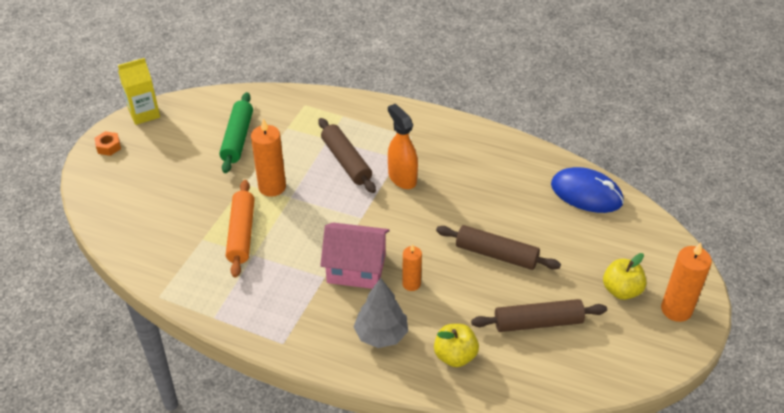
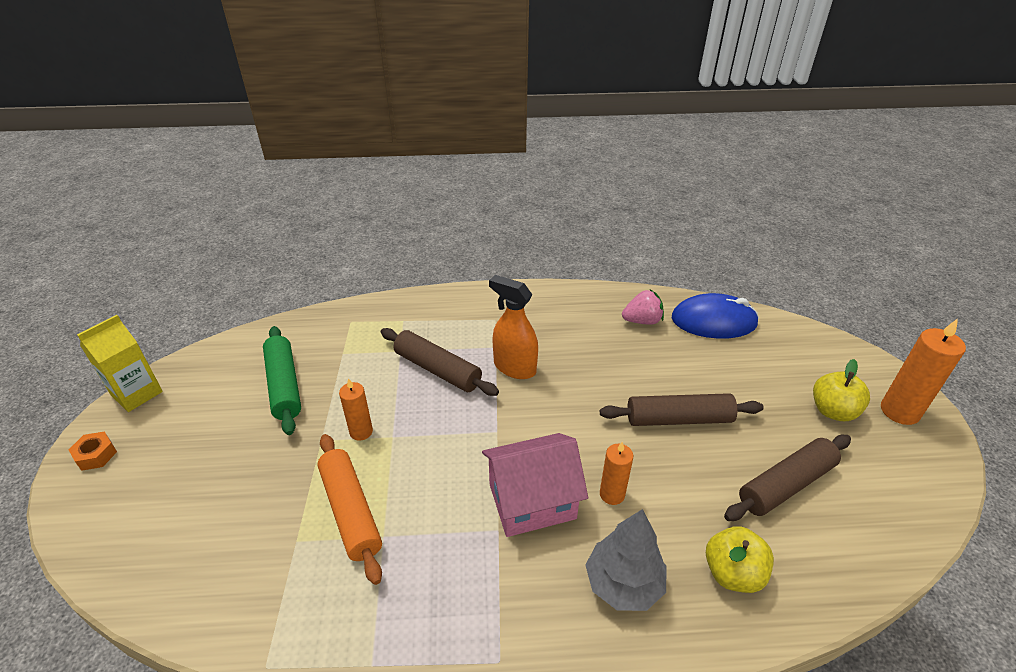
camera: 25 degrees left, 5 degrees down
(272, 187) = (361, 431): orange candle -> orange candle, size x0.61
(527, 174) = (642, 321): none -> pink strawberry

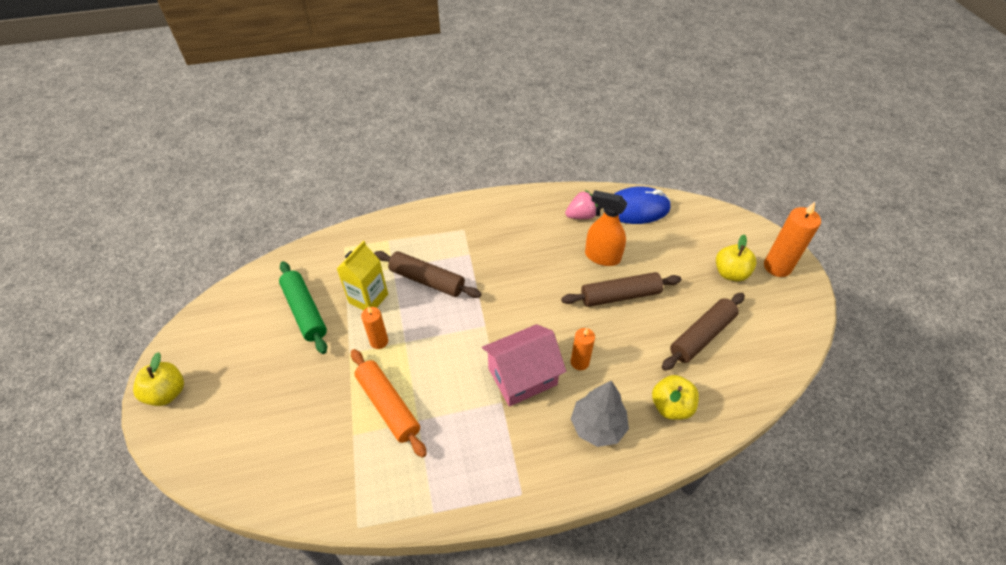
camera: 10 degrees left, 10 degrees up
(96, 455) = (167, 393): orange nut -> yellow apple
(137, 393) = (182, 336): yellow carton -> yellow carton (368, 298)
(514, 367) = (488, 270): orange spray bottle -> orange spray bottle (602, 257)

